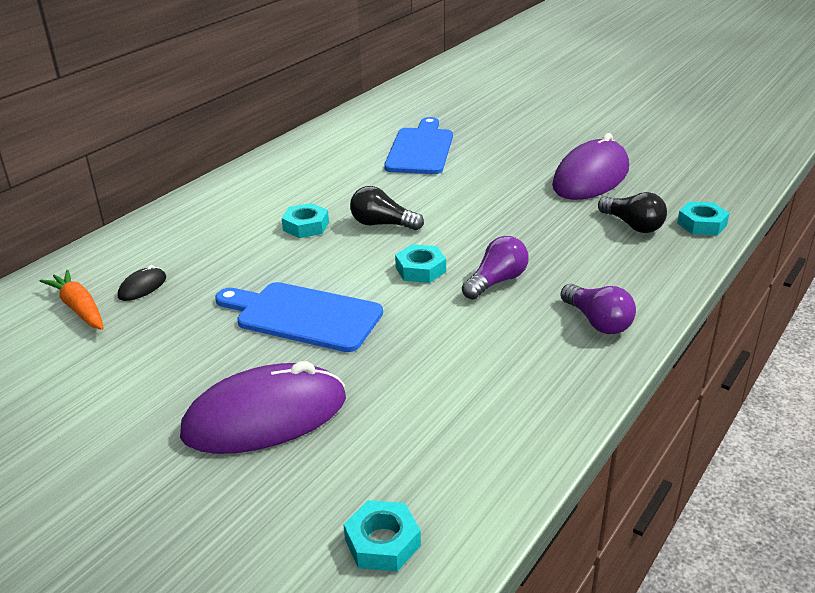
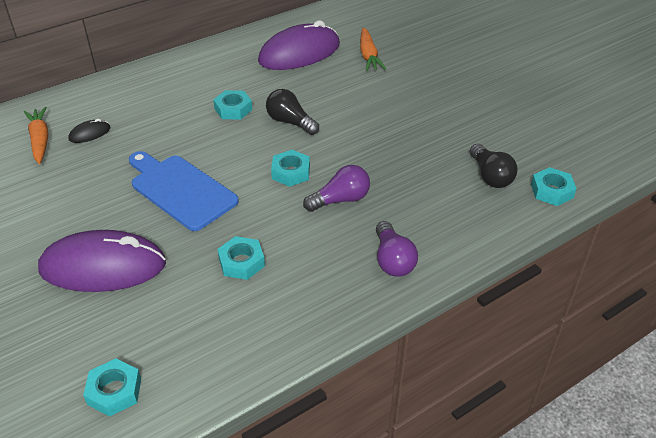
camera: 20 degrees right, 10 degrees up
(420, 149) = (368, 55): blue cutting board -> orange carrot
(433, 367) = (241, 262): none -> turquoise nut
(591, 177) = (490, 118): purple mouse -> purple mouse (299, 53)

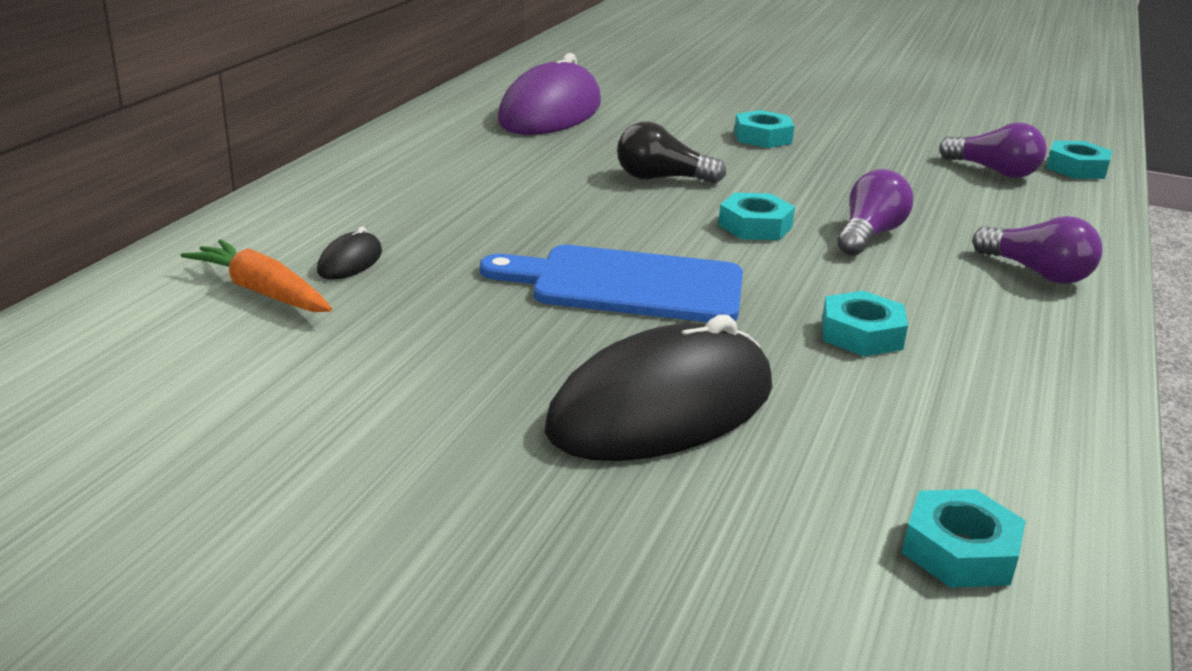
camera: 35 degrees left, 15 degrees down
(103, 266) = (662, 408): purple mouse -> black mouse
(233, 109) = (552, 183): turquoise nut -> turquoise nut (762, 137)
(368, 55) = (651, 98): orange carrot -> none
(490, 176) = (994, 171): black light bulb -> purple light bulb

